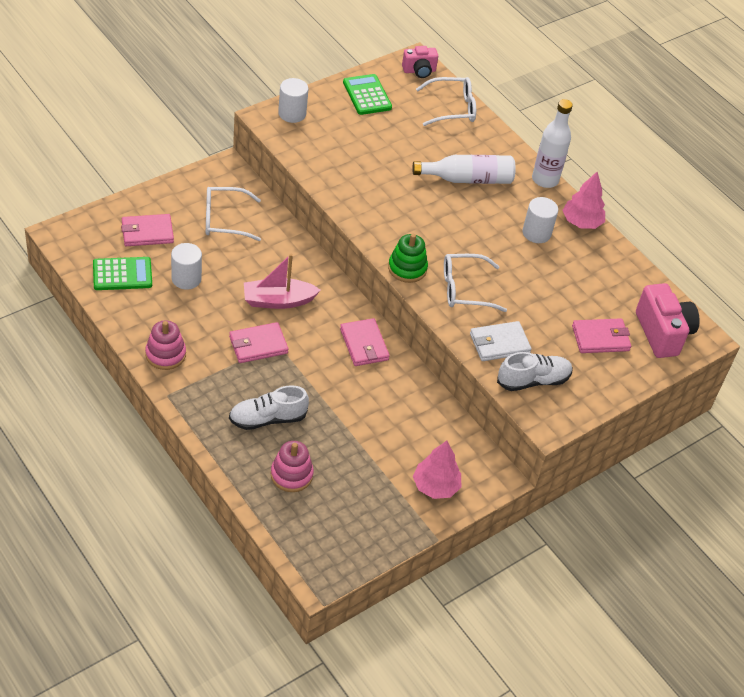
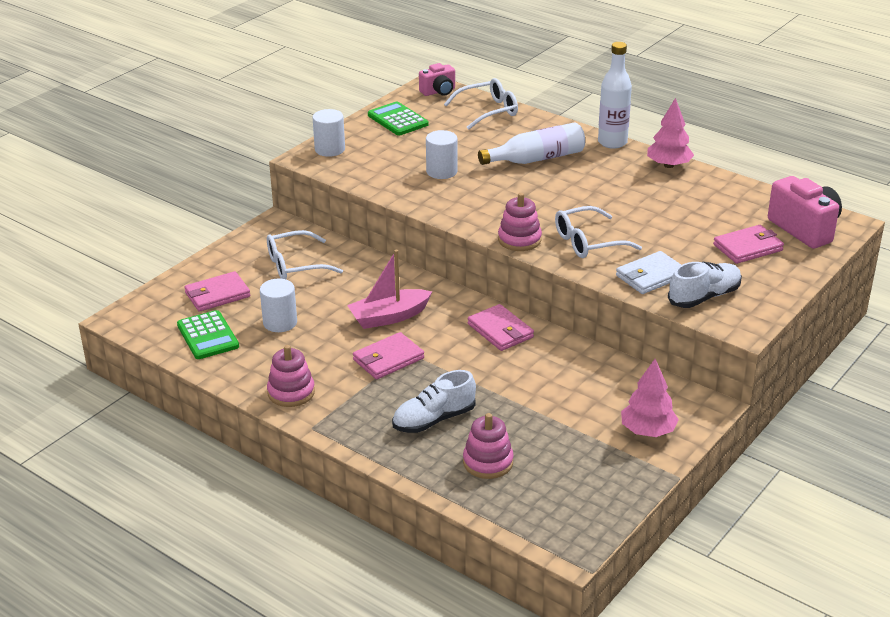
camera: 10 degrees left, 15 degrees down
(122, 274) = (207, 336): green calculator -> green calculator turned 90 degrees clockwise
(407, 268) = (519, 240): green stacking toy -> pink stacking toy
(536, 233) = (630, 183): white cylinder -> white cylinder (441, 171)

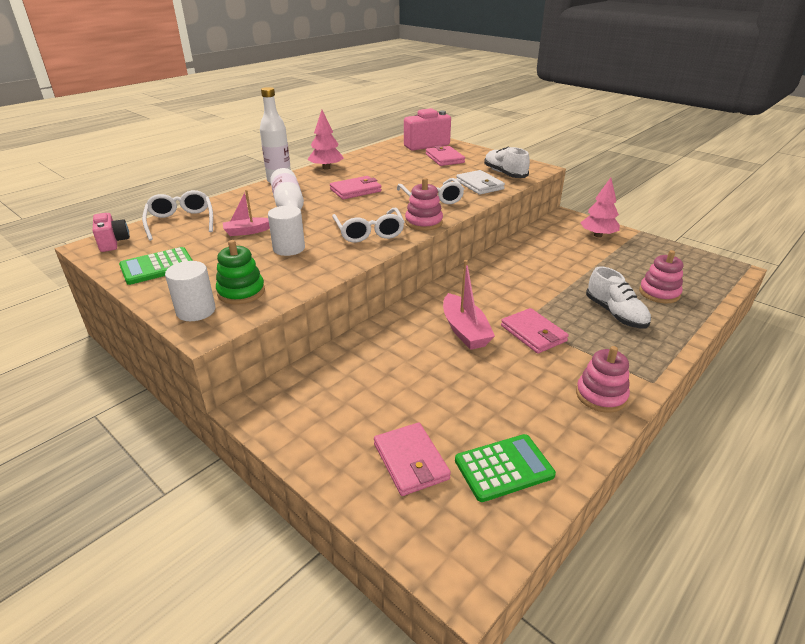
camera: 85 degrees left, 0 degrees up
(280, 323) = (474, 404): white cylinder -> none
(295, 265) = (356, 391): white glasses -> white glasses (369, 232)
(359, 162) = (241, 292): none -> green stacking toy
(474, 146) = (247, 231): none -> pink boat
(500, 331) = (485, 277): pink wallet -> pink wallet (355, 190)

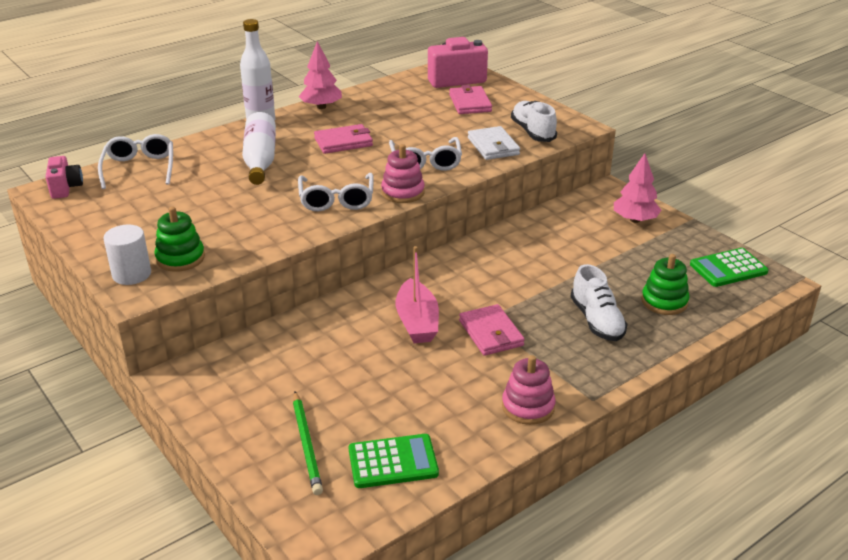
camera: 10 degrees right, 0 degrees up
(157, 267) = (105, 221): green calculator -> green calculator (728, 268)
(247, 231) = (206, 187): pink boat -> none
(289, 248) = (243, 212): white cylinder -> none
(411, 461) = (307, 445): pink wallet -> green pencil
(659, 293) = (664, 301): pink stacking toy -> green stacking toy

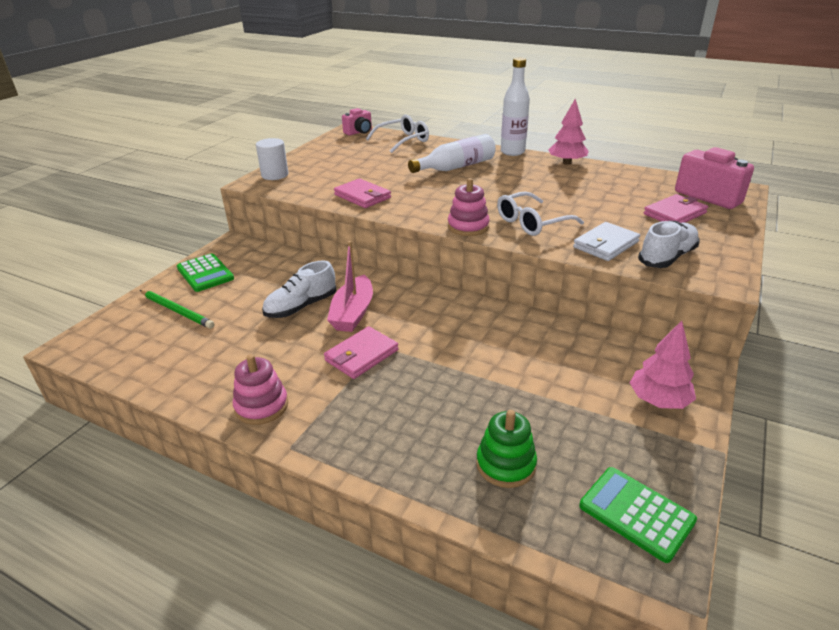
camera: 65 degrees right, 0 degrees up
(180, 258) = (303, 182): green stacking toy -> none
(307, 445) = (177, 311): green pencil -> green pencil turned 105 degrees counterclockwise
(336, 200) = (427, 206): white glasses -> none
(343, 142) = (521, 184): pink wallet -> pink wallet (362, 196)
(393, 462) = (166, 353): green calculator -> green calculator (205, 273)
(417, 322) = (353, 313): pink boat -> pink boat turned 45 degrees counterclockwise
(597, 321) = (427, 418): white shoe -> white shoe (301, 306)

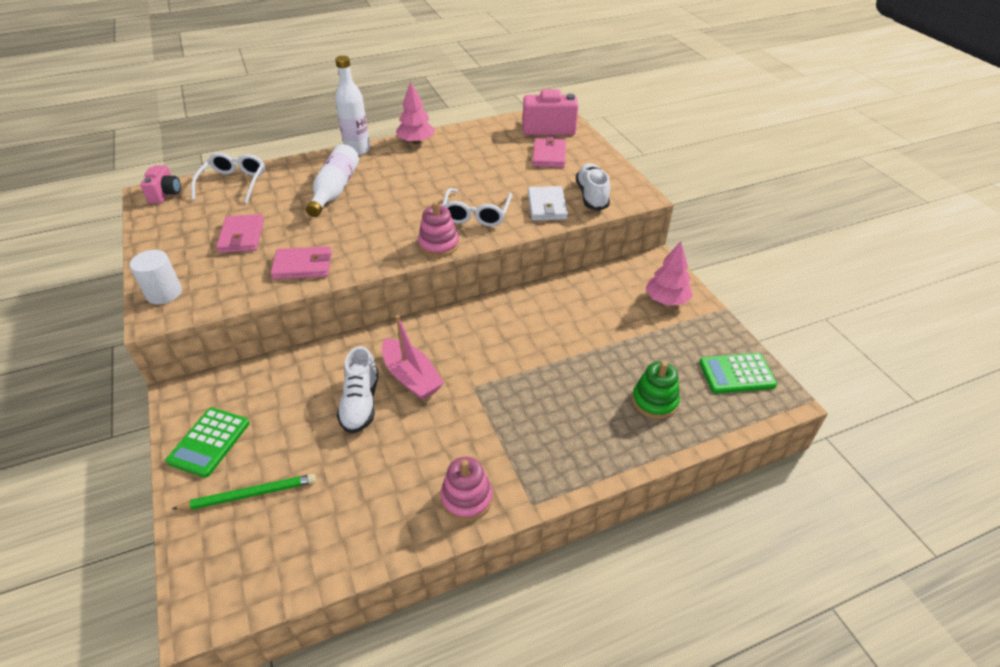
camera: 50 degrees left, 10 degrees up
(205, 273) = (209, 442): green calculator -> green calculator turned 105 degrees clockwise
(361, 355) = (472, 404): pink wallet -> pink wallet (242, 236)

